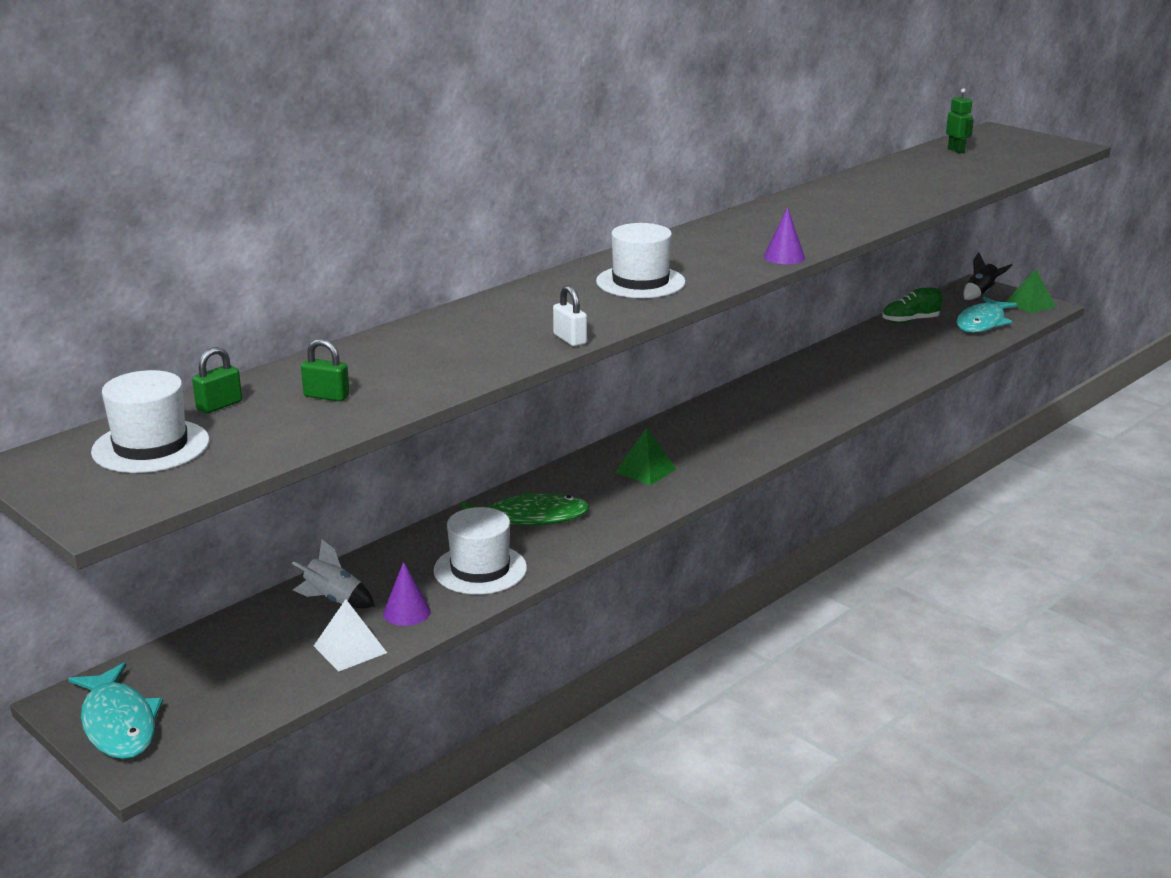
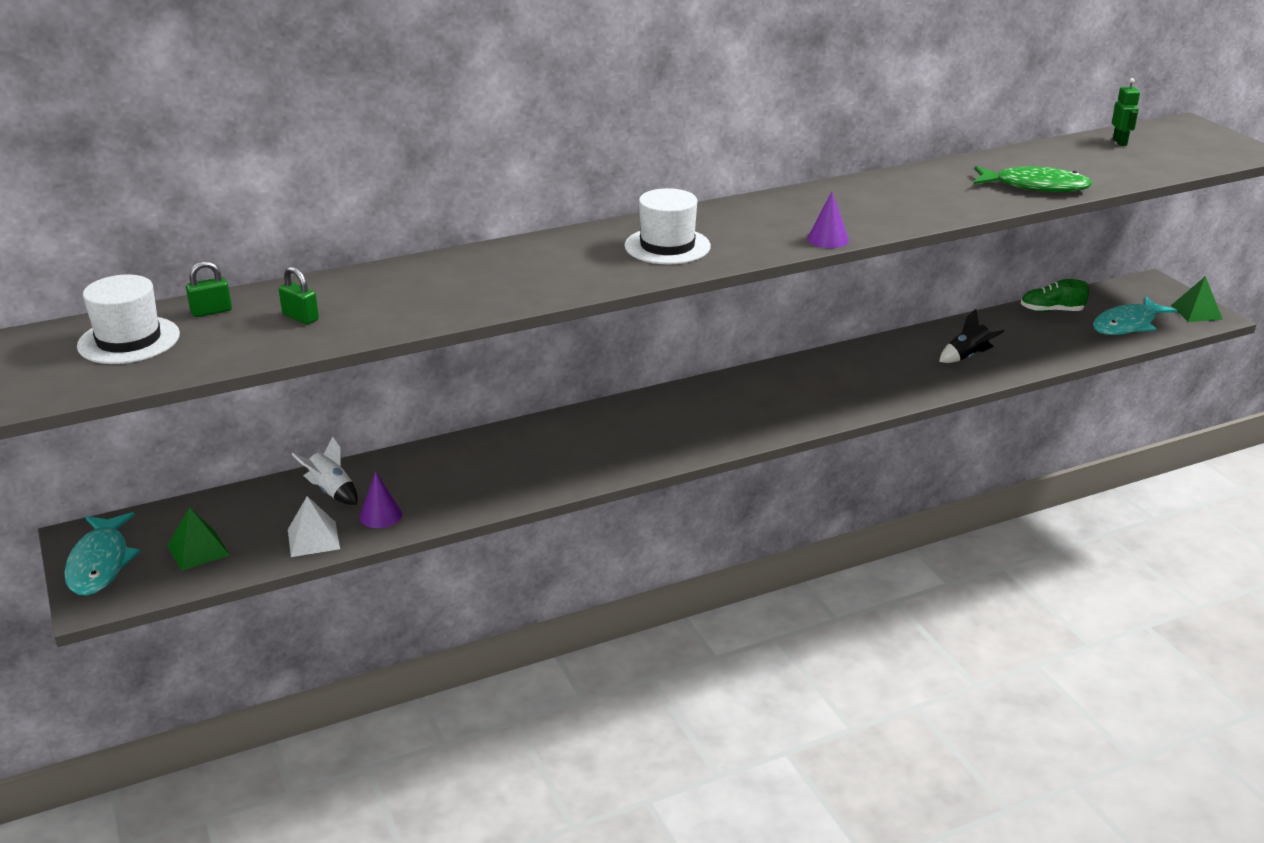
camera: 20 degrees right, 5 degrees up
(480, 569) = (468, 489): white hat -> none
(530, 517) = (544, 448): green fish -> green fish (1035, 186)
(570, 339) = (550, 296): white padlock -> none
(645, 470) = (678, 422): green pyramid -> green pyramid (198, 550)
(981, 293) = (1150, 292): black rocket -> black rocket (967, 357)

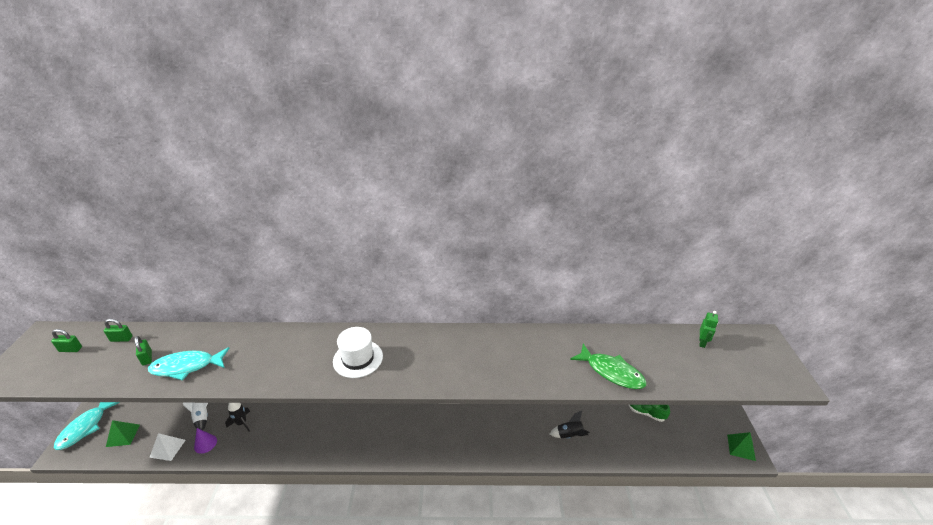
camera: 25 degrees right, 5 degrees up
(129, 340) = (70, 349): white hat -> green padlock
(419, 478) = (242, 423): none -> black rocket
(828, 239) = (445, 383): purple cone -> none
(1127, 325) = (686, 442): turquoise fish -> turquoise fish (186, 367)

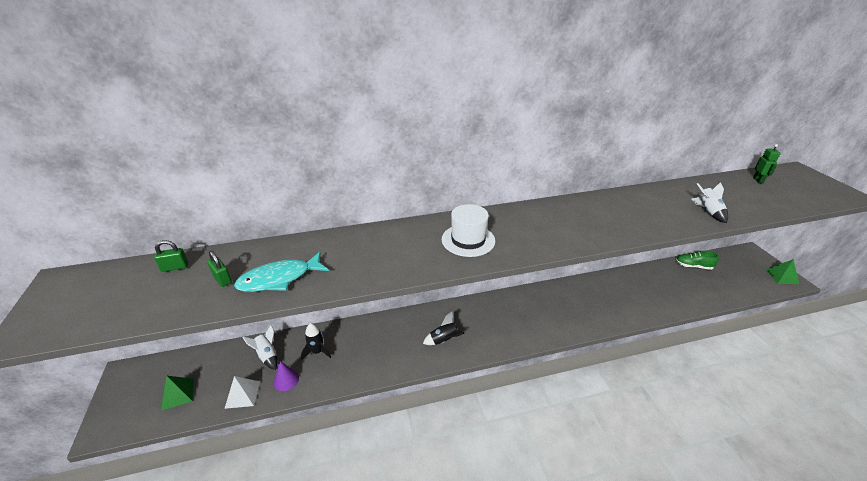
camera: 15 degrees left, 0 degrees up
(70, 349) = (111, 288): green padlock -> none
(85, 427) = (122, 397): turquoise fish -> none
(569, 435) = (644, 295): black rocket -> black rocket (444, 340)
(611, 372) = (708, 211): green fish -> white rocket

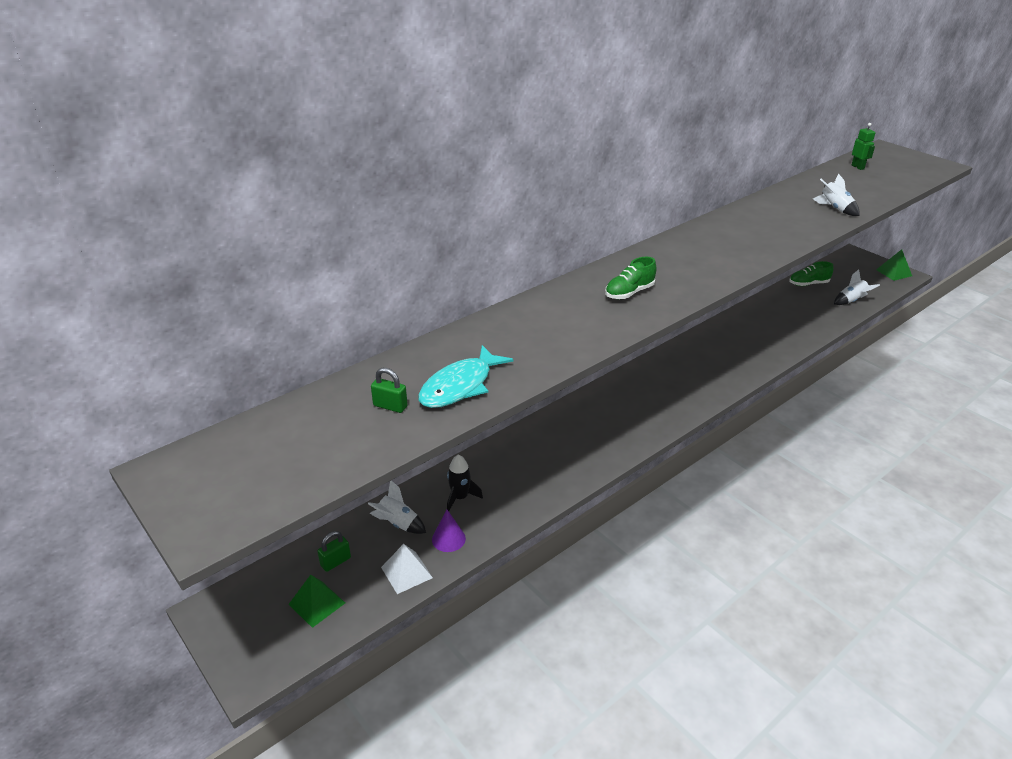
camera: 25 degrees left, 0 degrees up
(175, 267) = (309, 412): green padlock -> green padlock (335, 562)
(444, 340) = (602, 436): black rocket -> none
(468, 240) = (629, 293): white hat -> green shoe
(725, 290) = (851, 301): none -> white rocket

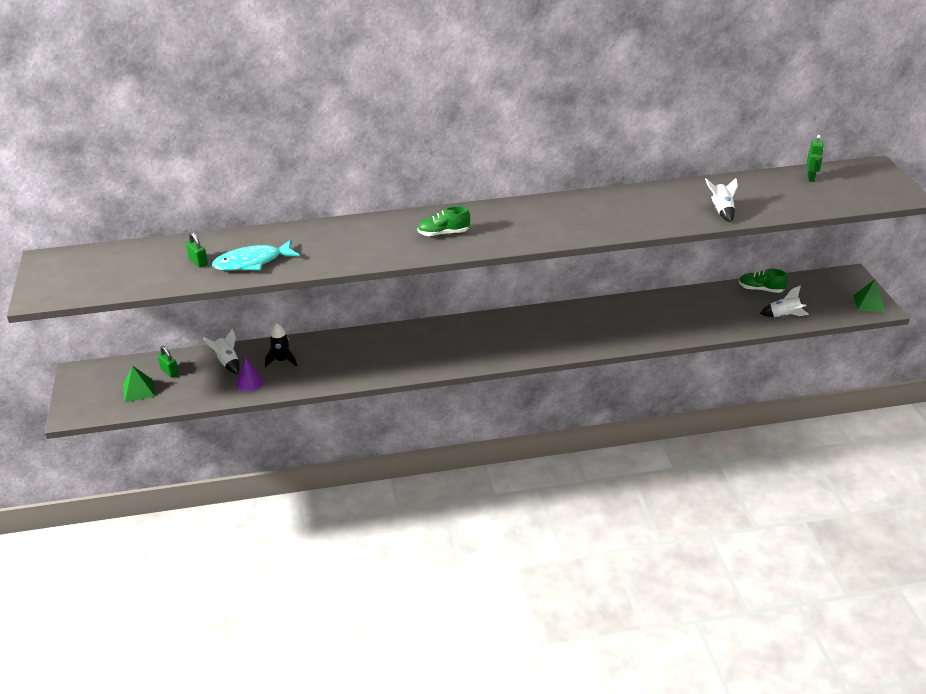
camera: 30 degrees right, 0 degrees up
(335, 562) = (169, 371): green padlock -> green padlock turned 60 degrees clockwise
(406, 572) = (205, 393): white pyramid -> none

